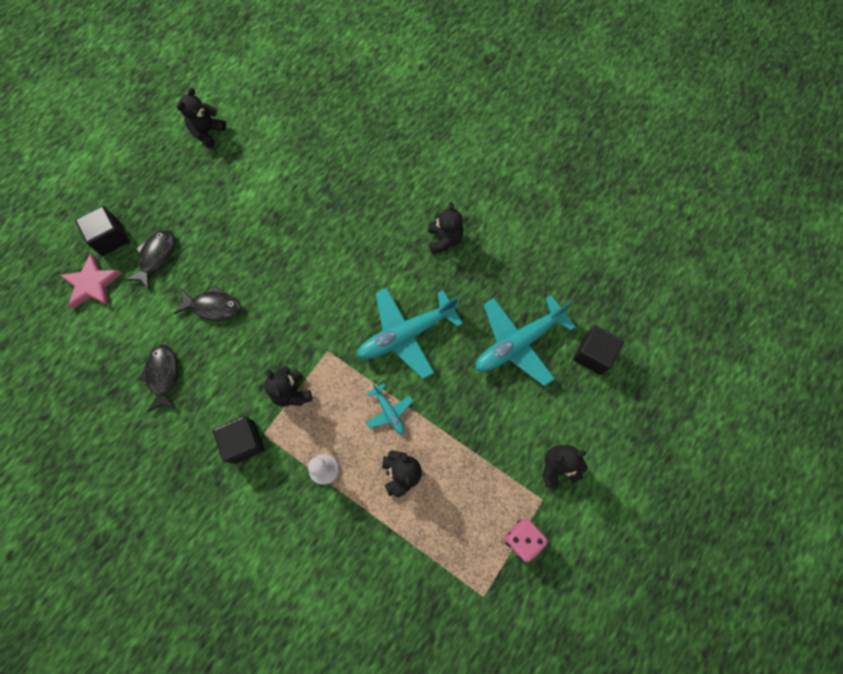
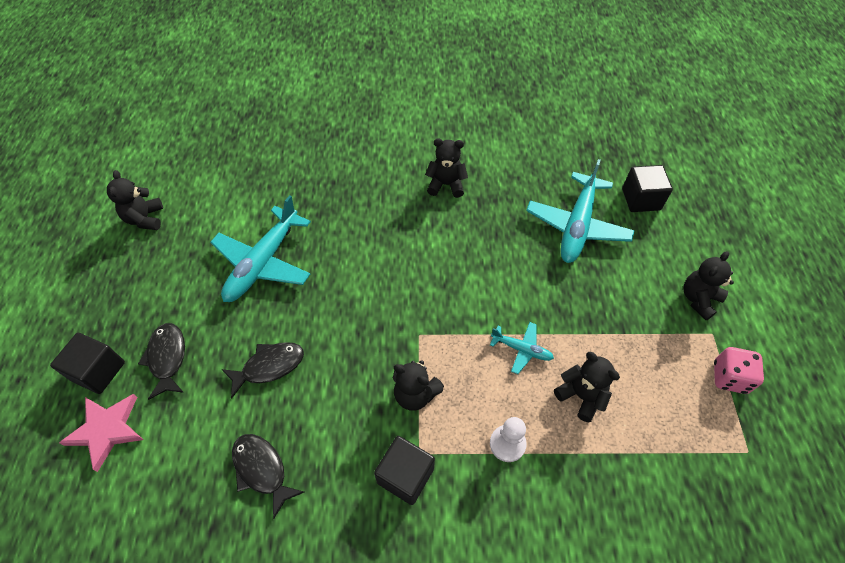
camera: 35 degrees left, 15 degrees down
(406, 334) = (479, 276): turquoise plane -> turquoise plane (263, 262)
(444, 239) = (446, 185): black teddy bear -> black teddy bear turned 45 degrees counterclockwise

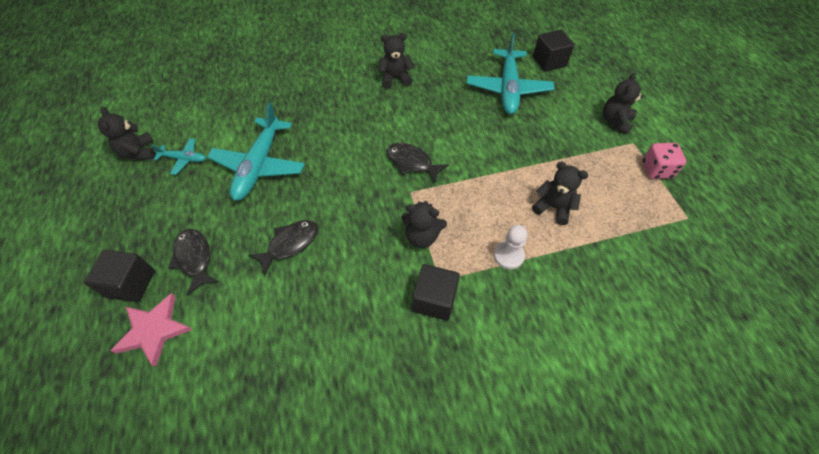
camera: 15 degrees left, 0 degrees up
(262, 470) = (310, 326): black fish -> black fish (412, 162)
(521, 349) = (496, 184): turquoise plane -> turquoise plane (184, 159)

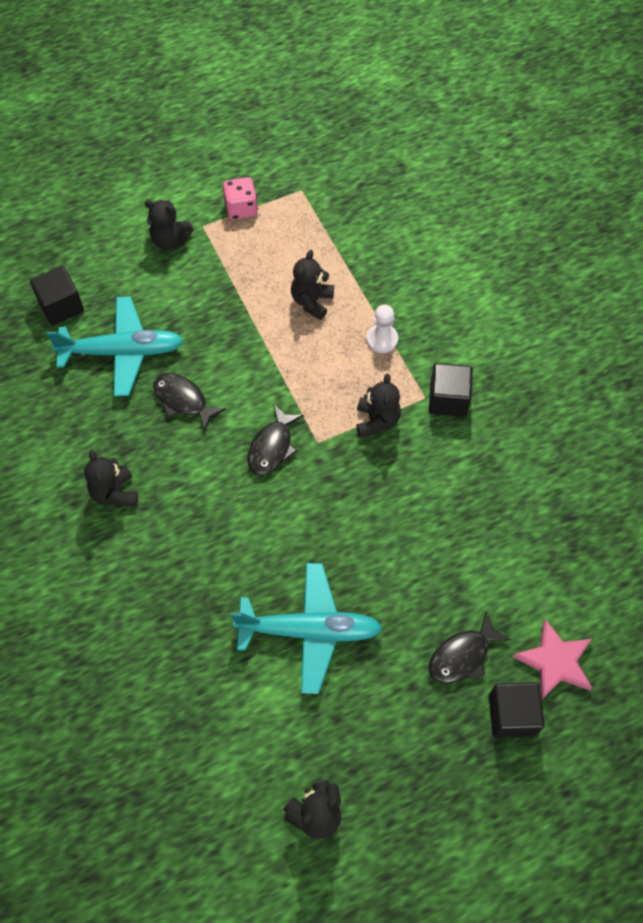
camera: 100 degrees left, 5 degrees up
(184, 159) = (316, 740): turquoise plane -> none
(290, 244) = (418, 554): black fish -> black fish (183, 400)

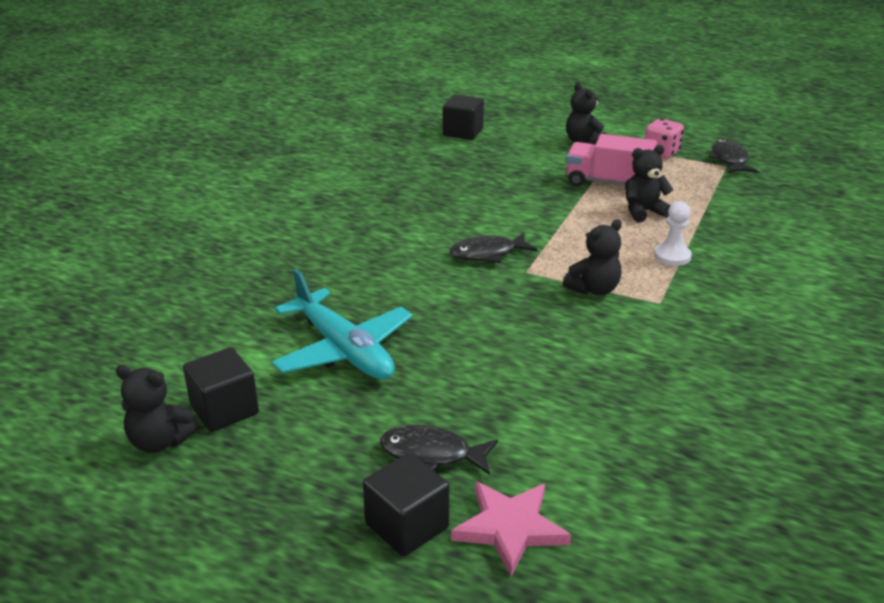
camera: 50 degrees right, 30 degrees down
(115, 493) = (348, 212): black teddy bear -> none
(122, 352) = (465, 165): turquoise plane -> none
(183, 400) = (466, 202): black fish -> black fish (729, 160)
(250, 284) = (608, 183): none -> pink truck
(448, 399) = (679, 315): black cube -> black cube (224, 410)

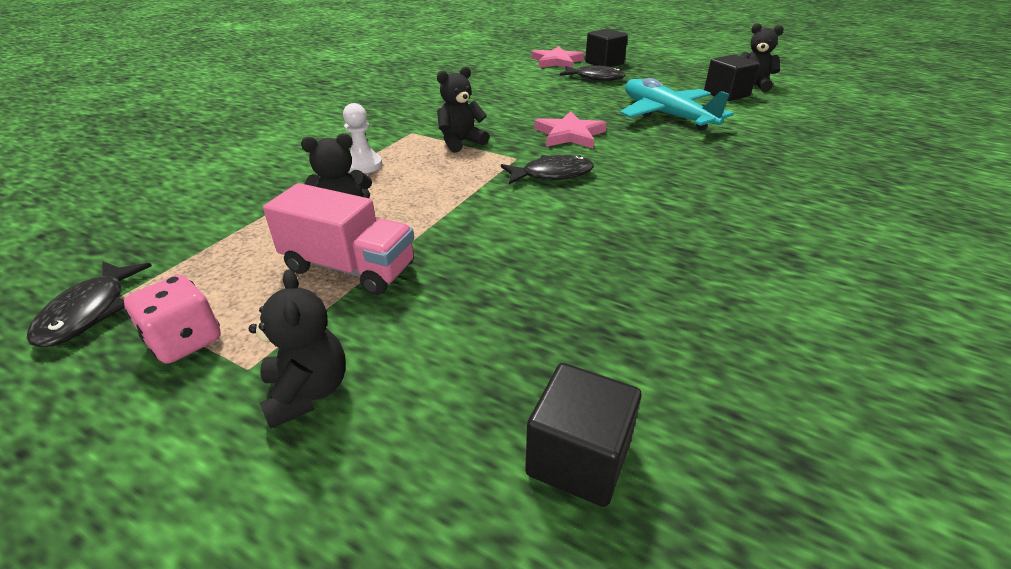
camera: 175 degrees left, 5 degrees up
(473, 307) = (569, 134): none -> pink star

